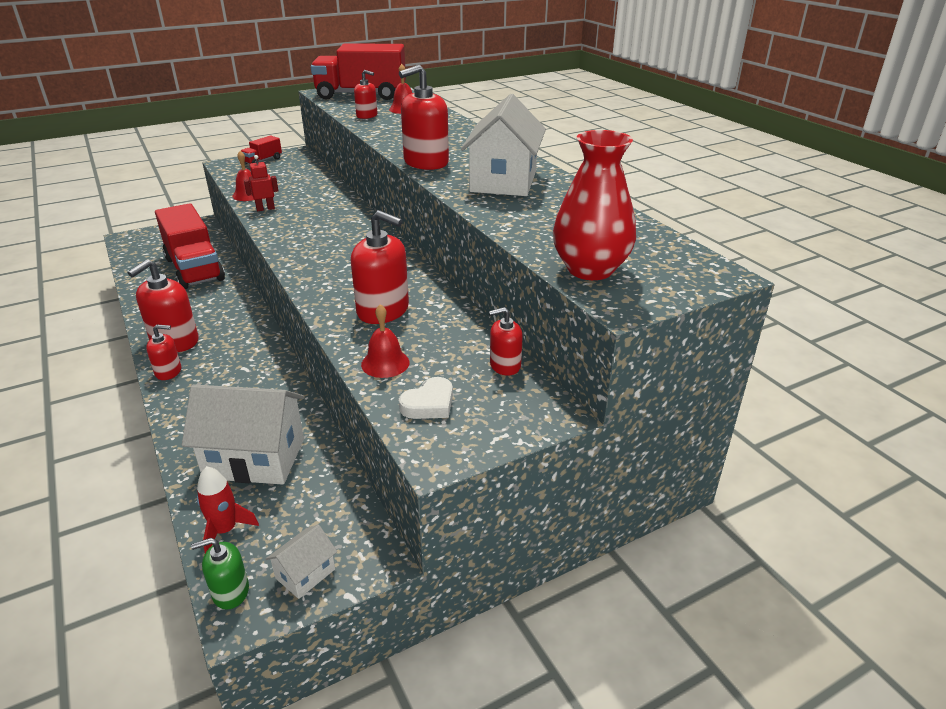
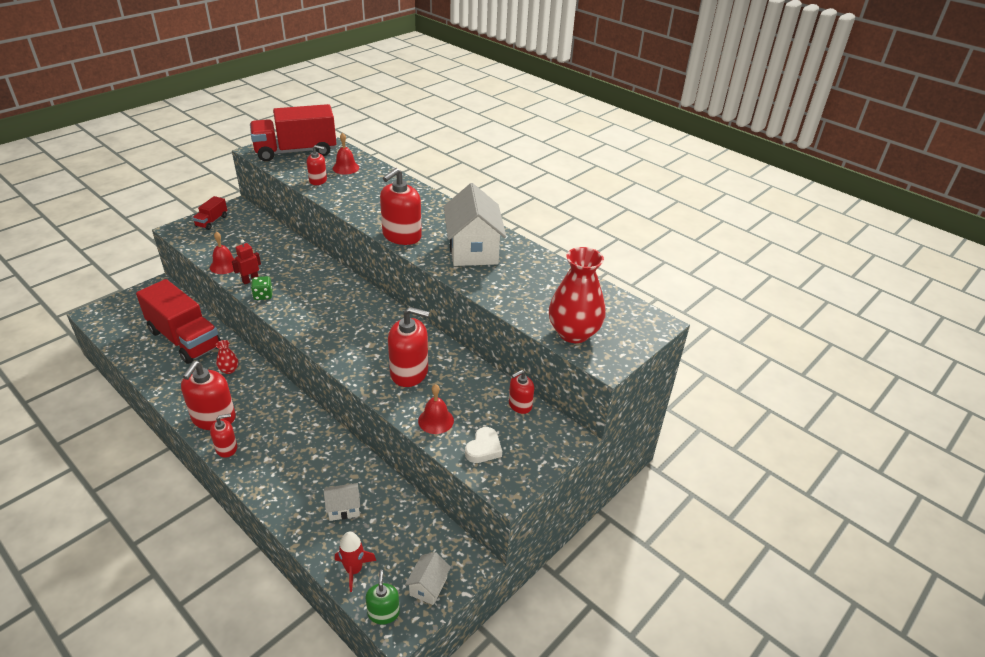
camera: 20 degrees left, 5 degrees up
(219, 301) = (229, 370): none -> red vase
(230, 591) = (383, 613): green soap dispenser -> green soap dispenser turned 120 degrees clockwise
(255, 458) = (343, 508): white house -> white house, size x0.47
(269, 222) = (263, 295): none -> green dice

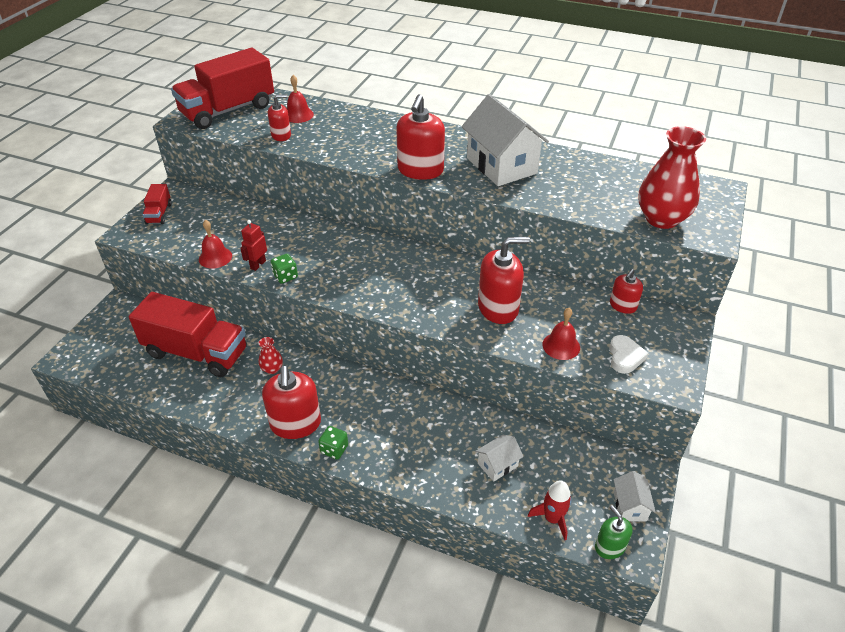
camera: 20 degrees left, 5 degrees up
(226, 448) = (334, 449): red soap dispenser -> green dice

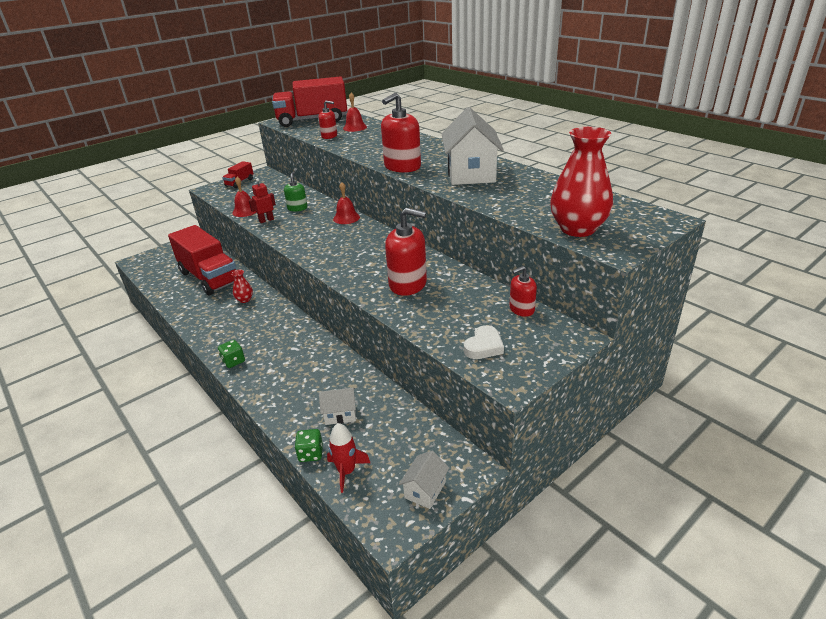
camera: 30 degrees right, 10 degrees down
(285, 276) = (276, 230): green dice -> green dice (311, 453)
(295, 424) = (225, 337): red soap dispenser -> none
(561, 346) = (433, 323): red bell -> red bell (346, 218)
(609, 547) = (375, 515): green soap dispenser -> green soap dispenser (297, 208)

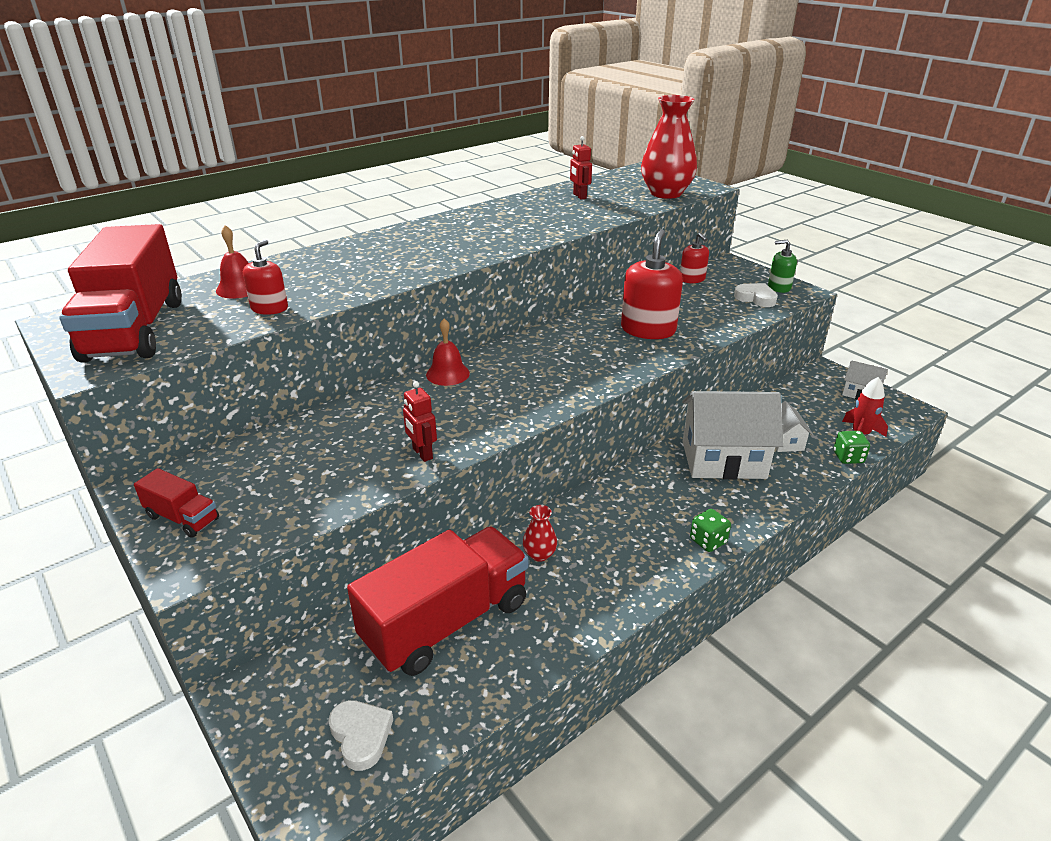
camera: 90 degrees left, 0 degrees up
(160, 266) = (361, 736): none -> white heart
(245, 211) = (364, 486): red bell -> none
(297, 208) = (384, 423): green soap dispenser -> green soap dispenser (779, 287)
(402, 167) = (468, 255): red soap dispenser -> none
(470, 173) = (512, 222): white house -> white house (723, 460)
(546, 192) = (579, 196): none -> red robot

